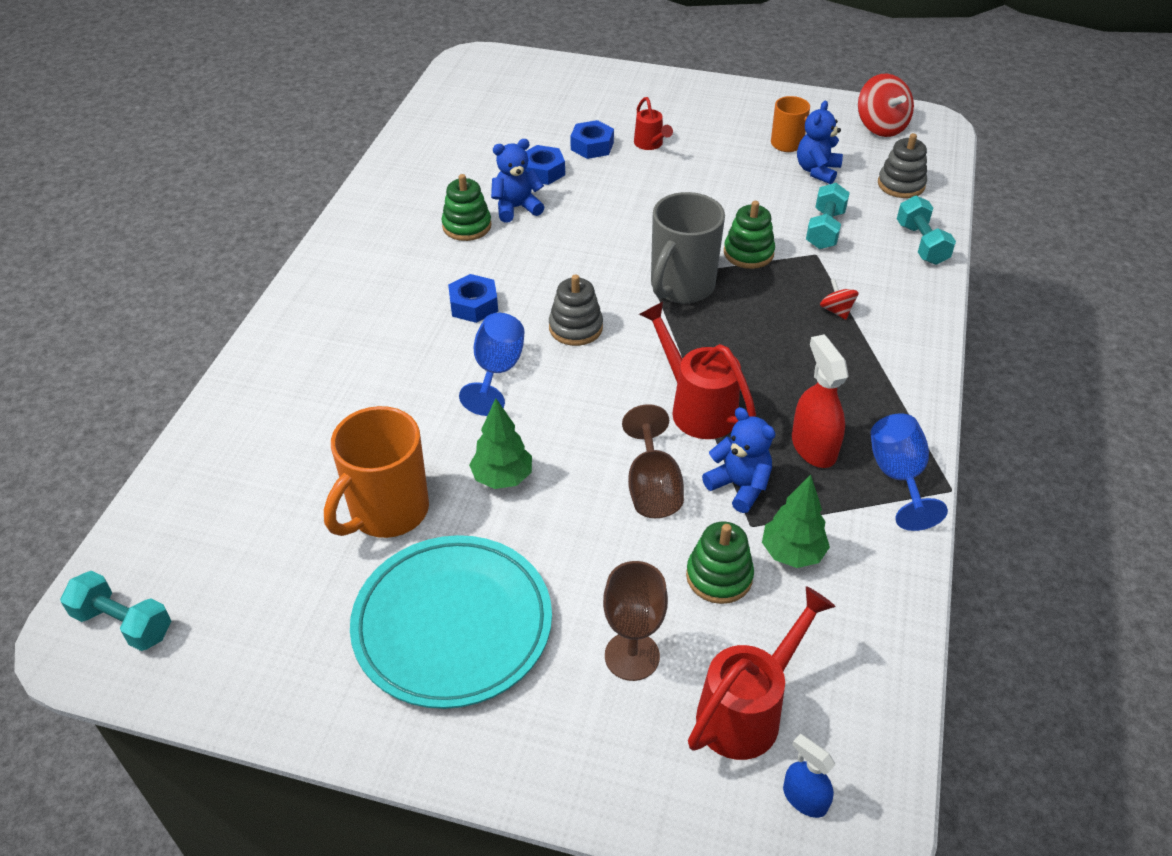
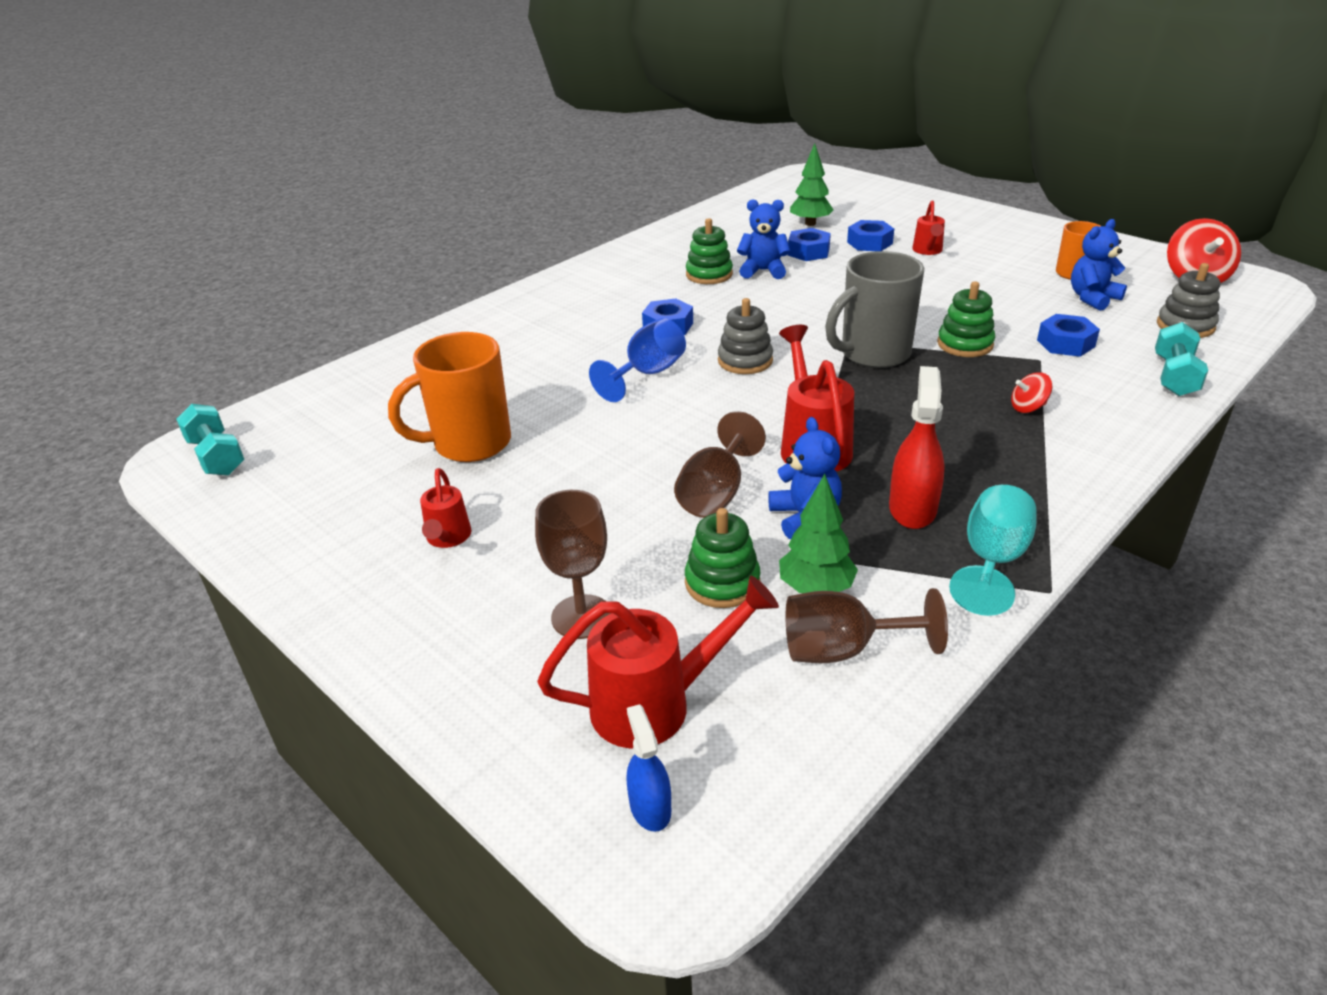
camera: 30 degrees right, 10 degrees down
(452, 625) = (447, 538): turquoise plate -> red watering can
(502, 478) = (585, 448): green tree -> green tree (810, 223)
(825, 229) = (1065, 343): turquoise dumbbell -> blue nut
(836, 310) = (1028, 407): red spinning top -> red spinning top turned 105 degrees counterclockwise
(847, 602) = (843, 650): none -> brown goblet
(898, 477) = (992, 561): blue goblet -> turquoise goblet

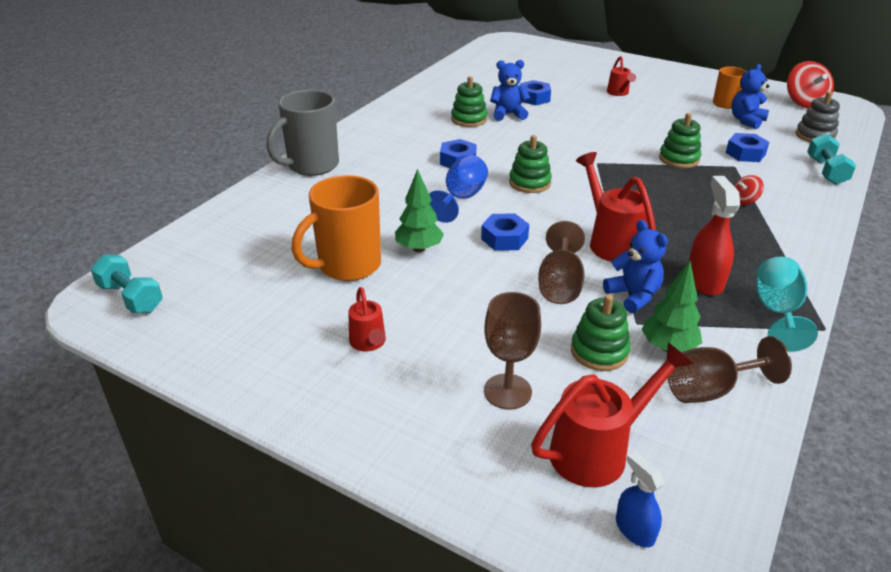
camera: 15 degrees left, 0 degrees up
(745, 361) = (529, 183): grey stacking toy -> green stacking toy
(810, 223) = (524, 77): green tree -> green tree (419, 249)
(869, 243) = (575, 89): blue nut -> blue nut (504, 238)
(873, 354) = (619, 171): grey mug -> grey mug (311, 166)

